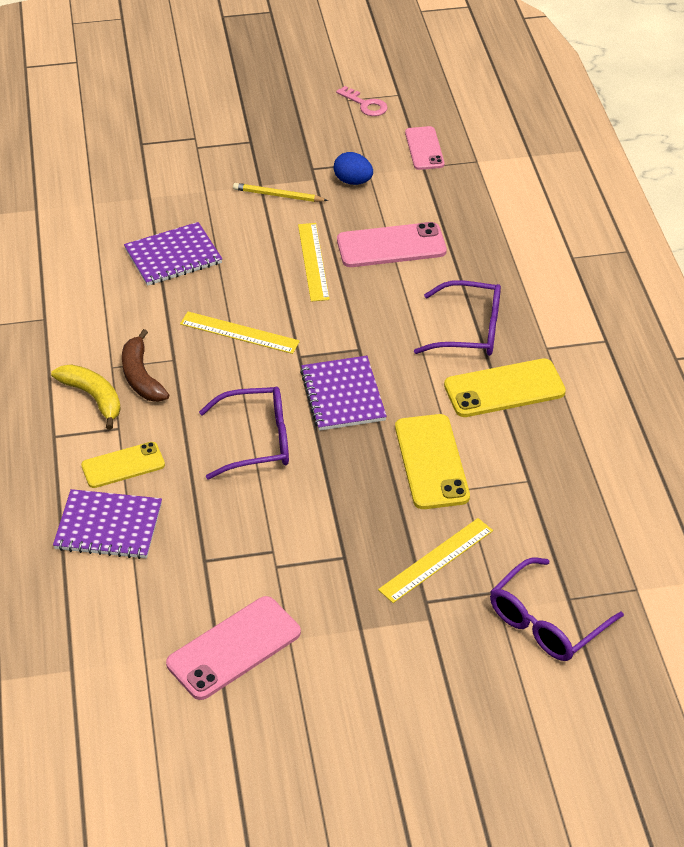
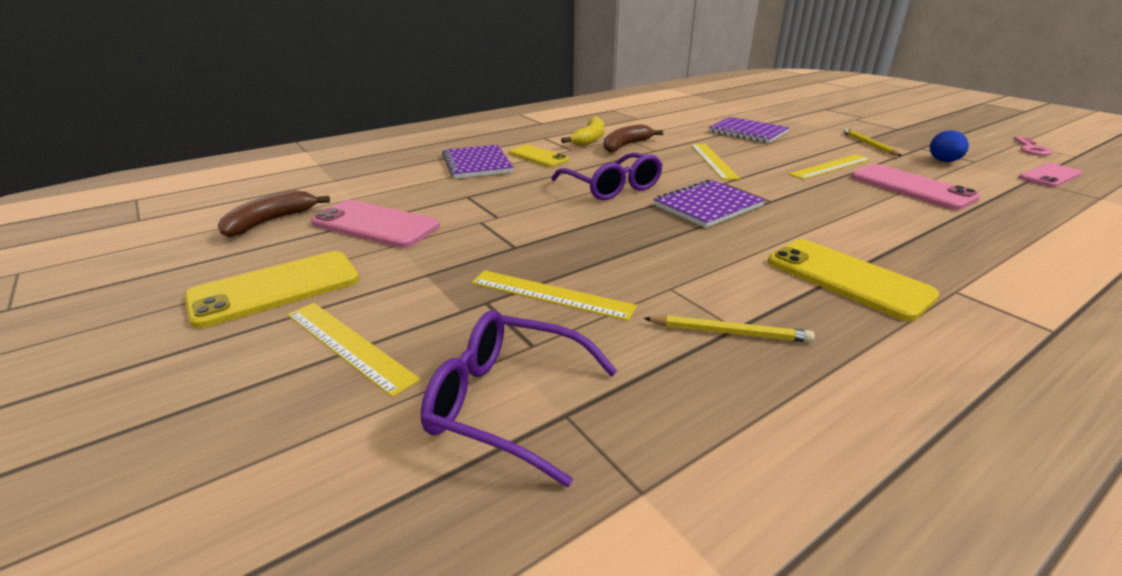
camera: 65 degrees right, 15 degrees down
(170, 734) = (270, 221): none -> brown banana
(431, 462) = (684, 261): yellow phone -> yellow phone (275, 288)
(443, 693) = (349, 345): none -> yellow ruler
(469, 330) = (889, 242): purple glasses -> none
(532, 486) = (729, 332): none -> yellow pencil

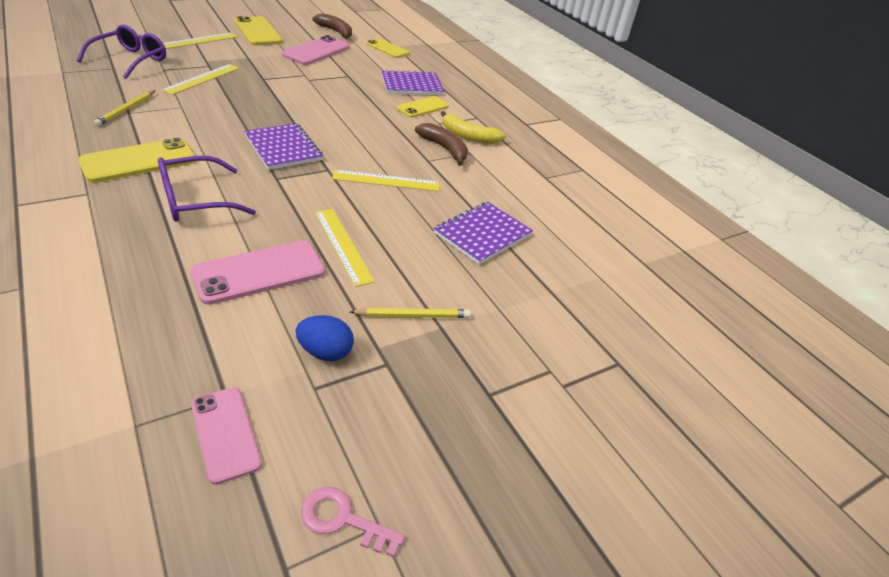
camera: 90 degrees right, 10 degrees up
(348, 183) = (387, 49): none -> yellow phone
(612, 187) = (340, 122): purple glasses -> purple glasses (195, 200)

